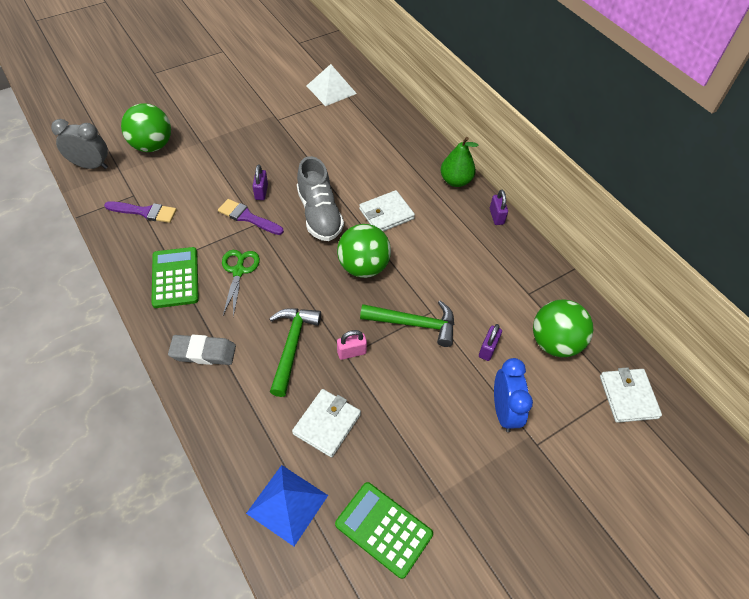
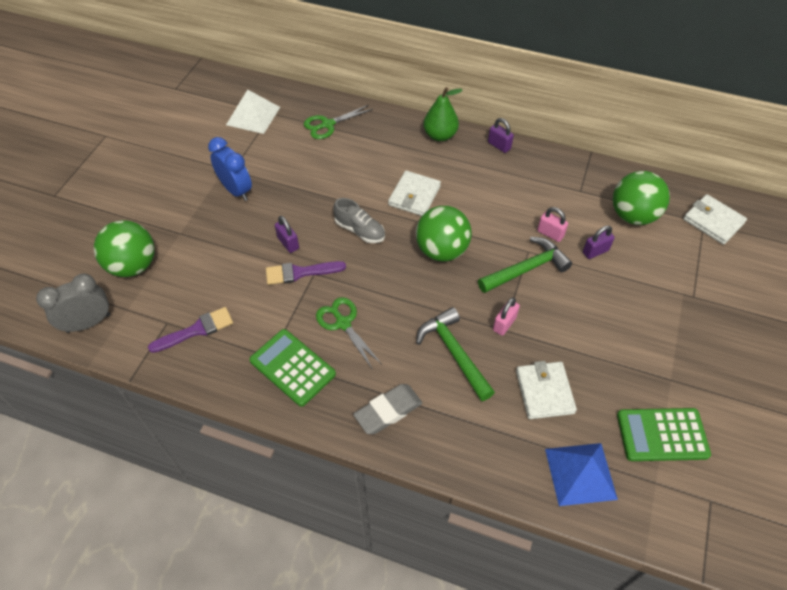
camera: 35 degrees left, 0 degrees up
(319, 214) = (360, 230): grey shoe -> grey shoe, size x0.63
(377, 125) = (327, 125): none -> green scissors
(464, 310) = (550, 234): none -> pink padlock
(488, 349) = (595, 251): purple padlock -> purple padlock turned 75 degrees clockwise
(504, 411) = (651, 289): blue clock -> blue clock (236, 190)

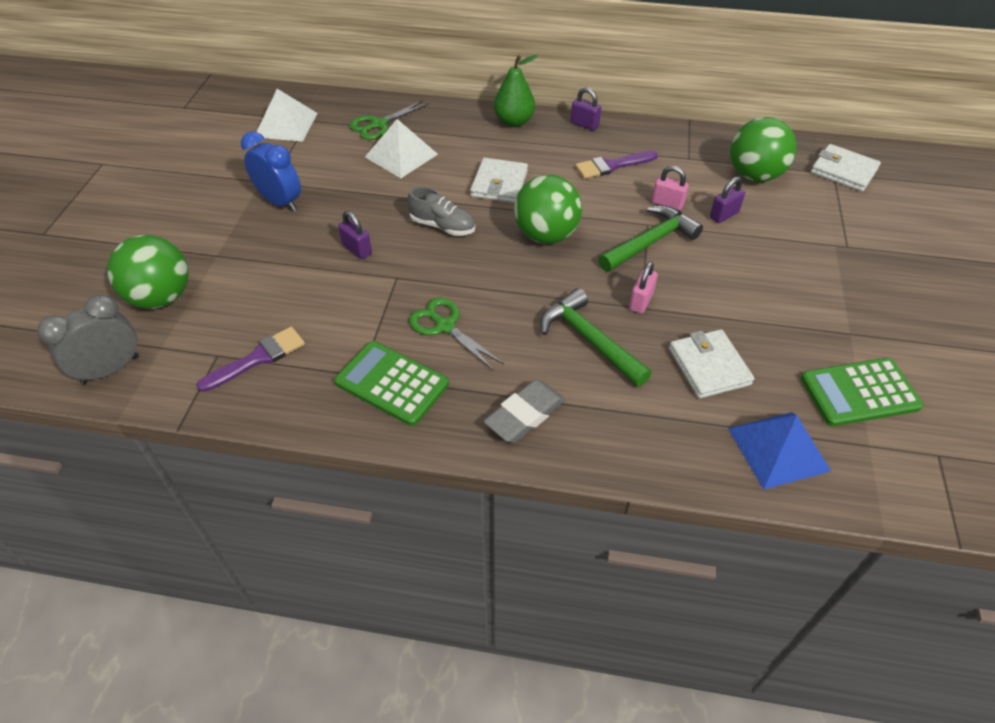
camera: 10 degrees left, 5 degrees down
(300, 272) = (379, 279): purple brush -> purple brush (612, 166)
(340, 157) = (401, 155): none -> white pyramid

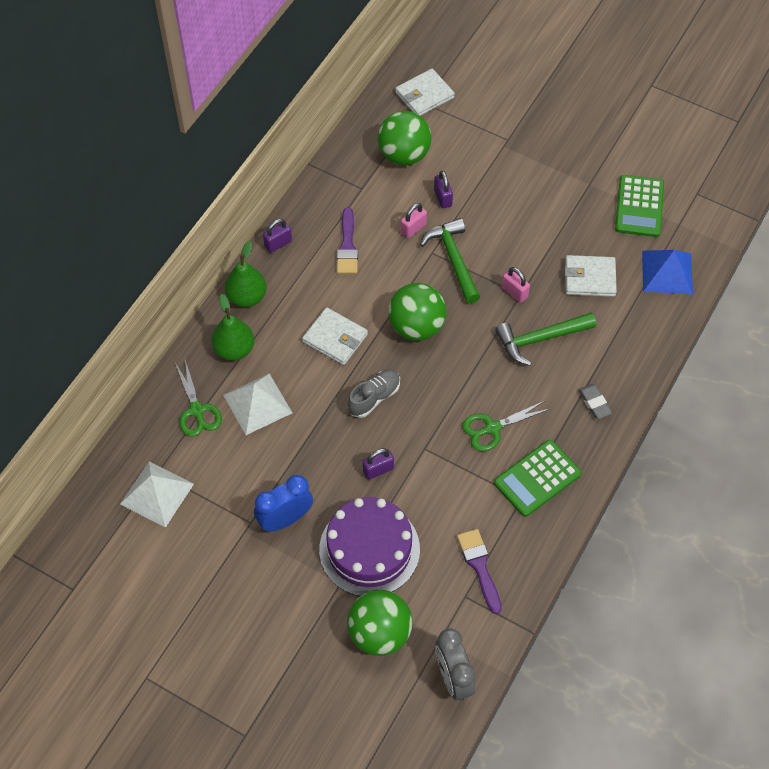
camera: 70 degrees left, 10 degrees up
(260, 266) = (369, 549): none -> purple cake
(453, 128) = (234, 349): none -> green pear
(525, 415) = (594, 403): grey eraser -> grey eraser, size x0.66

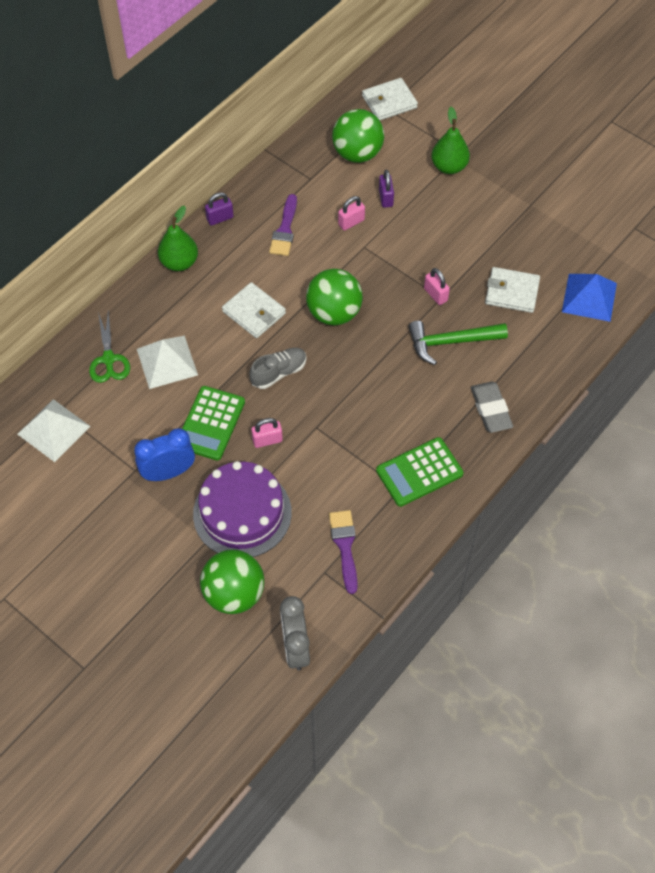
camera: 10 degrees right, 0 degrees up
(234, 349) = (156, 309): green pear -> green pear (449, 167)
(378, 470) = (267, 440): purple padlock -> pink padlock
(453, 259) = (383, 256): green hammer -> none
(492, 428) = (386, 418): green scissors -> none
(594, 403) = (491, 409): grey eraser -> grey eraser, size x1.52
(639, 206) = (575, 232): green calculator -> green calculator (211, 423)

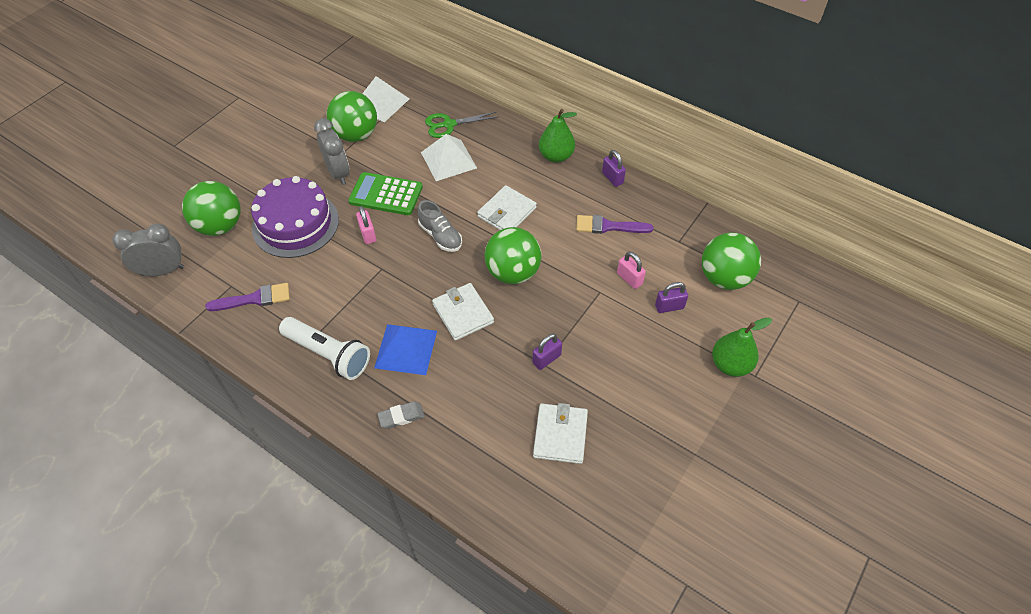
camera: 85 degrees right, 5 degrees down
(106, 456) = (356, 135): none -> green ball
(168, 472) = (338, 173): blue clock -> grey clock
(389, 102) = (809, 302): white wallet -> white wallet (463, 313)
(419, 472) = (328, 354): green calculator -> white flashlight
(435, 294) = (546, 359): pink padlock -> purple padlock
(450, 342) = (486, 375): green hammer -> none
(491, 409) = (401, 417): grey eraser -> grey eraser, size x0.66
(589, 297) = (564, 523): blue pyramid -> blue pyramid (406, 349)

